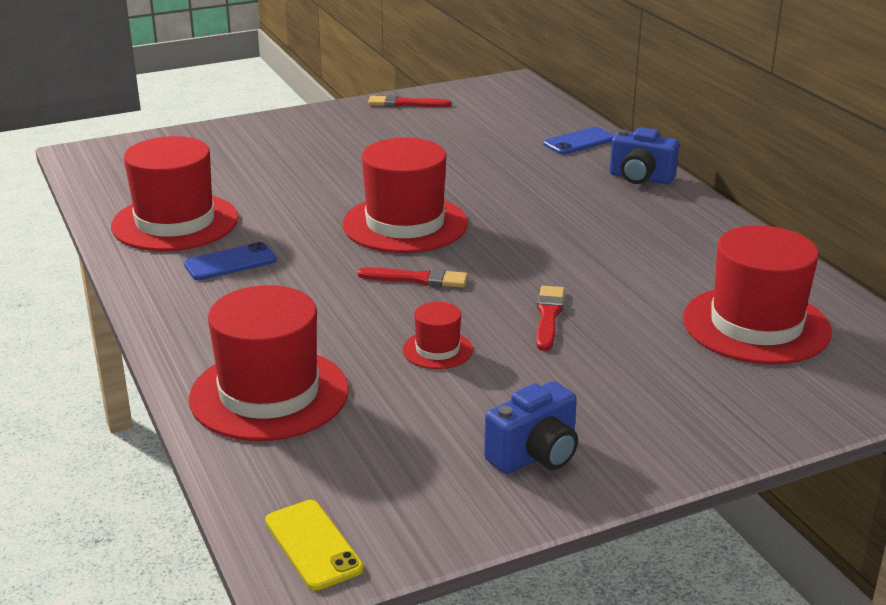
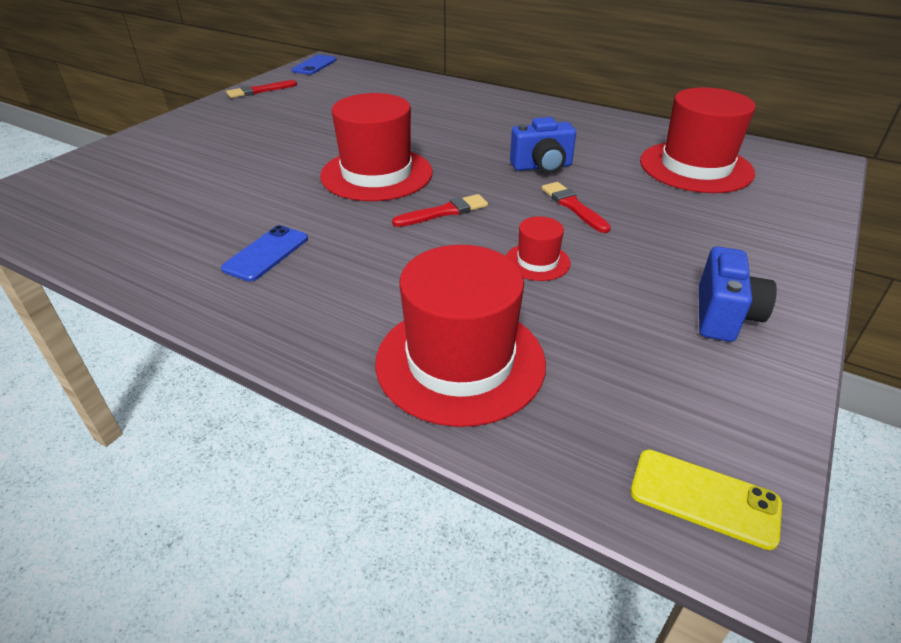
camera: 35 degrees left, 10 degrees up
(175, 222) = (165, 236): red hat -> none
(579, 142) = (420, 86): blue phone -> blue phone (314, 65)
(640, 178) = (492, 98): blue camera -> blue camera (542, 167)

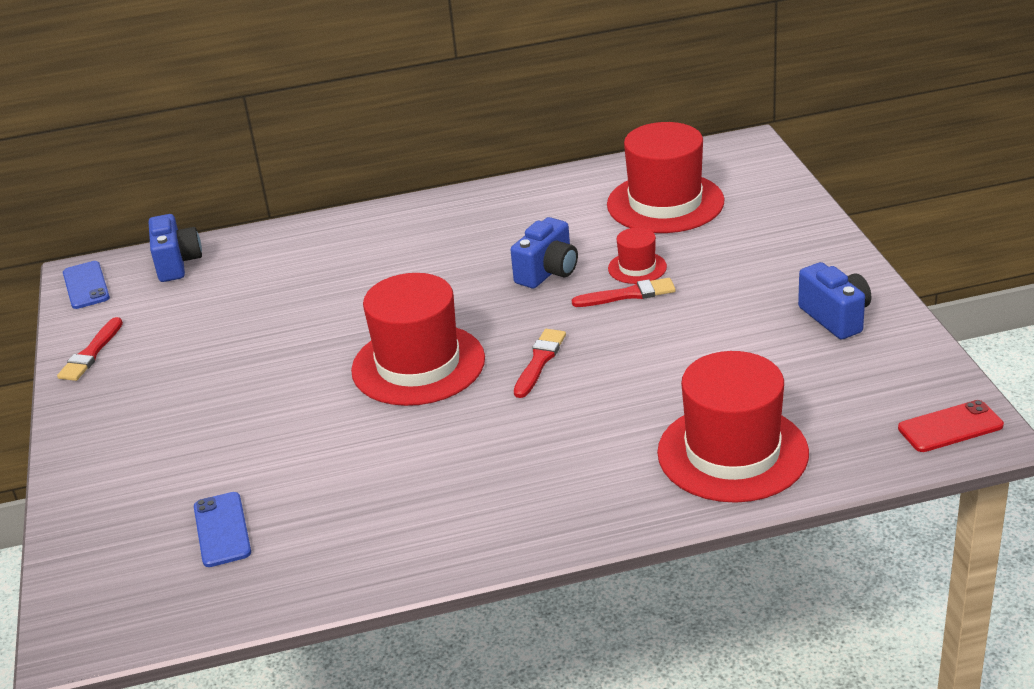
camera: 40 degrees left, 5 degrees down
(266, 253) = (462, 485): blue phone -> blue phone (222, 530)
(366, 74) = (177, 264): none -> blue camera
(537, 262) = (673, 355): red hat -> red hat (637, 268)
(573, 206) = (628, 295): red brush -> red brush turned 150 degrees clockwise
(704, 497) = (950, 427): yellow phone -> red phone

